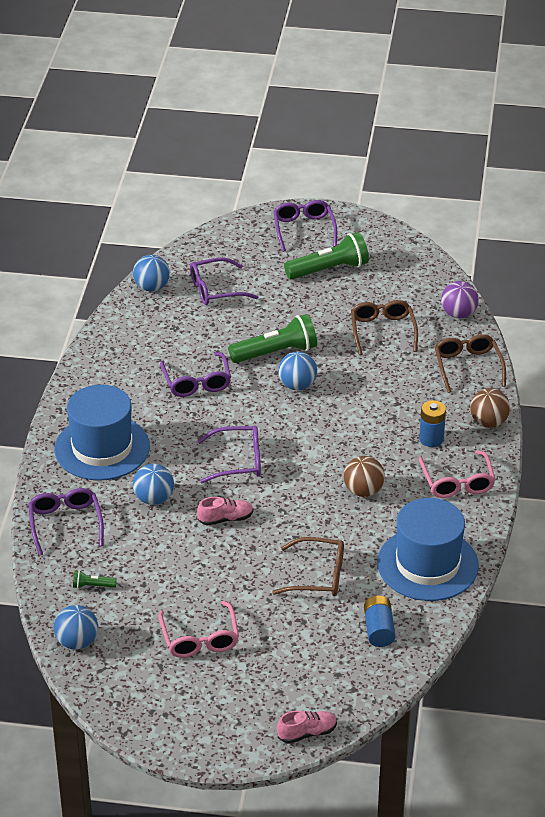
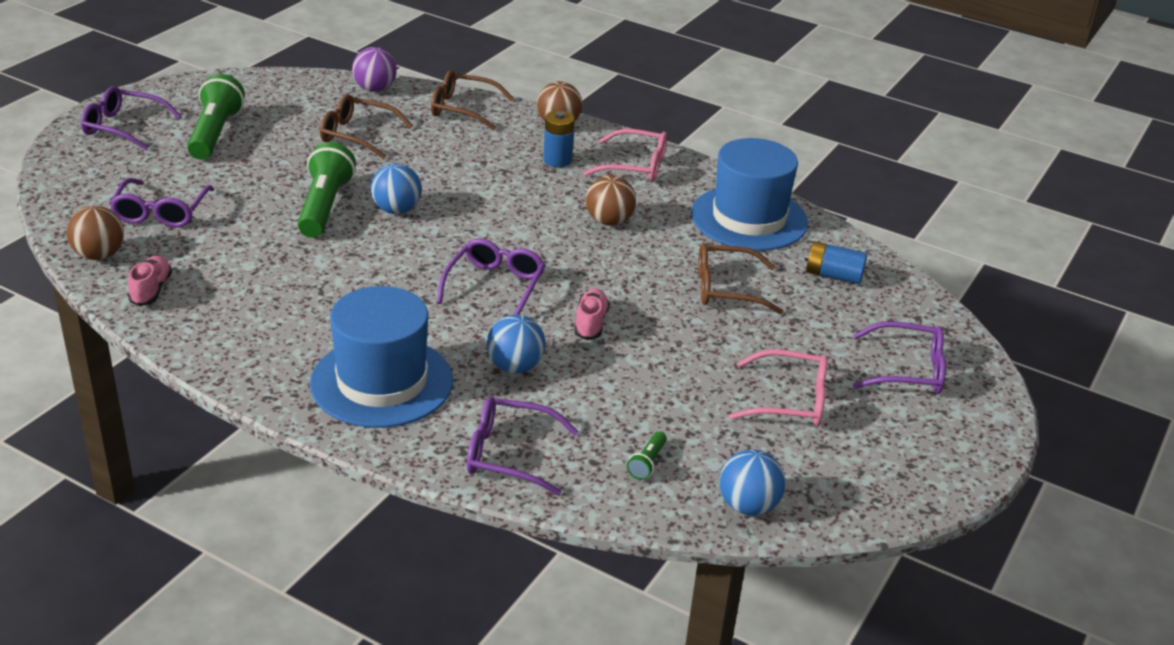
camera: 70 degrees left, 5 degrees down
(152, 287) = (99, 255): blue ball -> brown ball
(196, 382) = (322, 274): purple glasses -> purple glasses (907, 370)
(307, 733) = (976, 367): pink shoe -> pink shoe (151, 290)
(317, 575) = (727, 289): brown glasses -> brown glasses turned 120 degrees counterclockwise

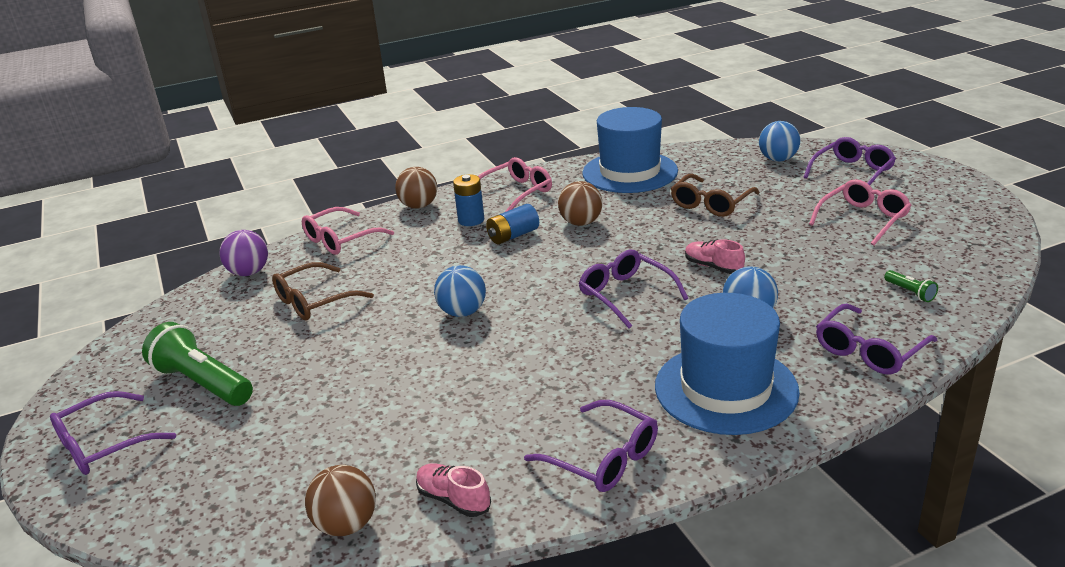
camera: 50 degrees left, 5 degrees down
(161, 212) = (310, 456): purple glasses -> purple glasses (602, 458)
(324, 206) = (414, 349): green flashlight -> none
(463, 109) = (341, 239): brown glasses -> pink glasses
(748, 506) = (979, 268): blue ball -> blue ball (778, 159)
(833, 275) = (726, 165): blue battery -> blue battery (513, 236)

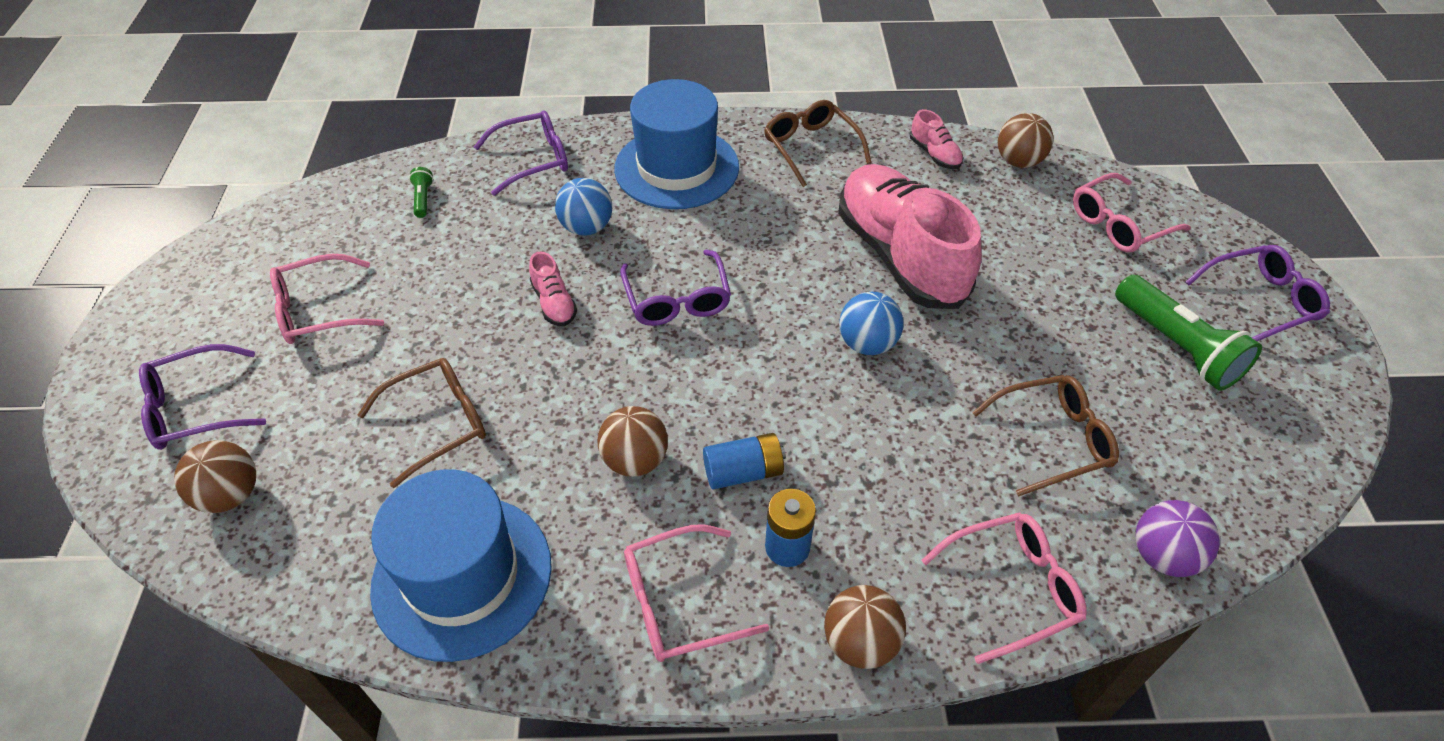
camera: 160 degrees left, 20 degrees up
(230, 481) = (1119, 224): none -> pink glasses
(458, 379) = (900, 255): none -> pink shoe
(602, 458) = (811, 148): purple glasses -> brown glasses
(778, 159) = (231, 495): blue ball -> brown ball

